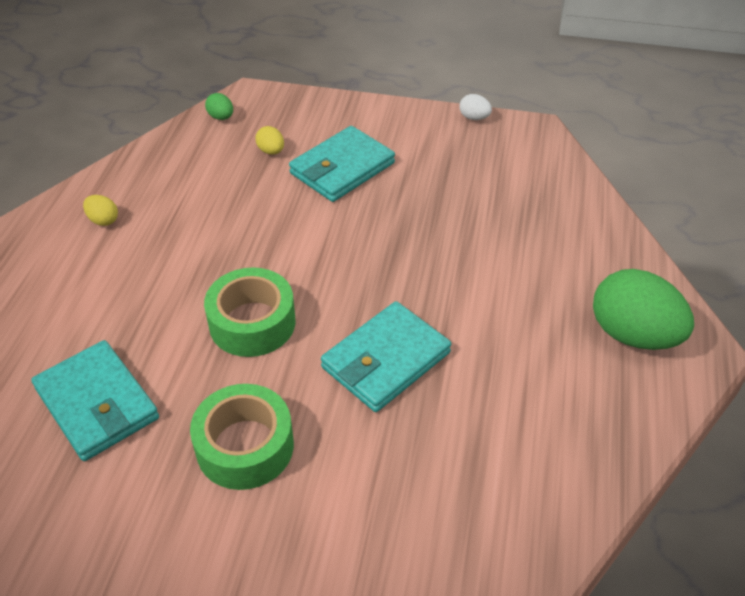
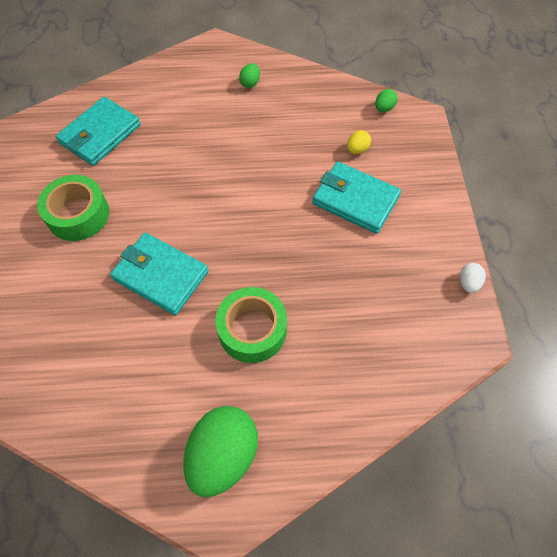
camera: 75 degrees right, 15 degrees up
(103, 220) = (250, 83): yellow egg -> green egg
(252, 323) = (178, 189): green tape -> green tape (252, 330)

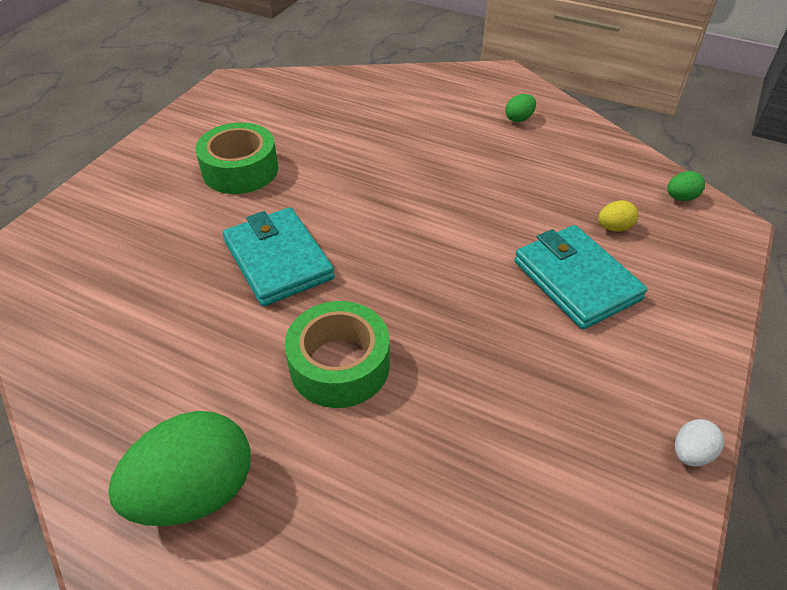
camera: 30 degrees right, 15 degrees down
(100, 134) = (319, 110): turquoise wallet -> none

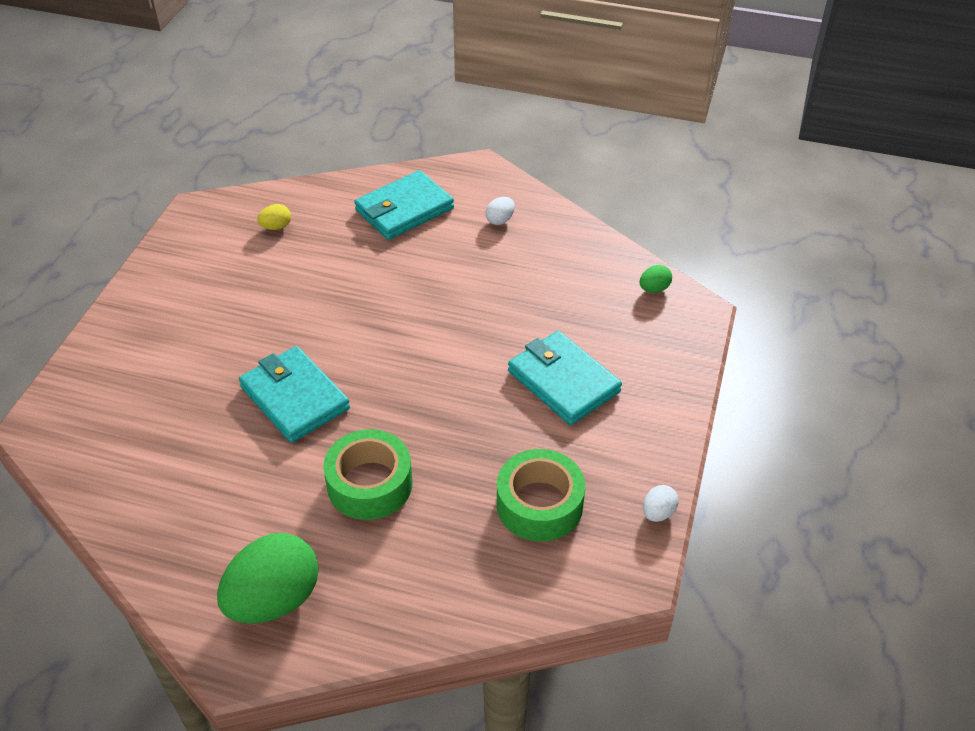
camera: 10 degrees left, 0 degrees up
(240, 170) = (235, 310): green tape -> green tape (539, 504)
(425, 101) = (404, 209): none -> turquoise wallet
(519, 119) = (500, 220): green egg -> white egg
(614, 228) = (595, 327): yellow egg -> yellow egg (276, 227)

